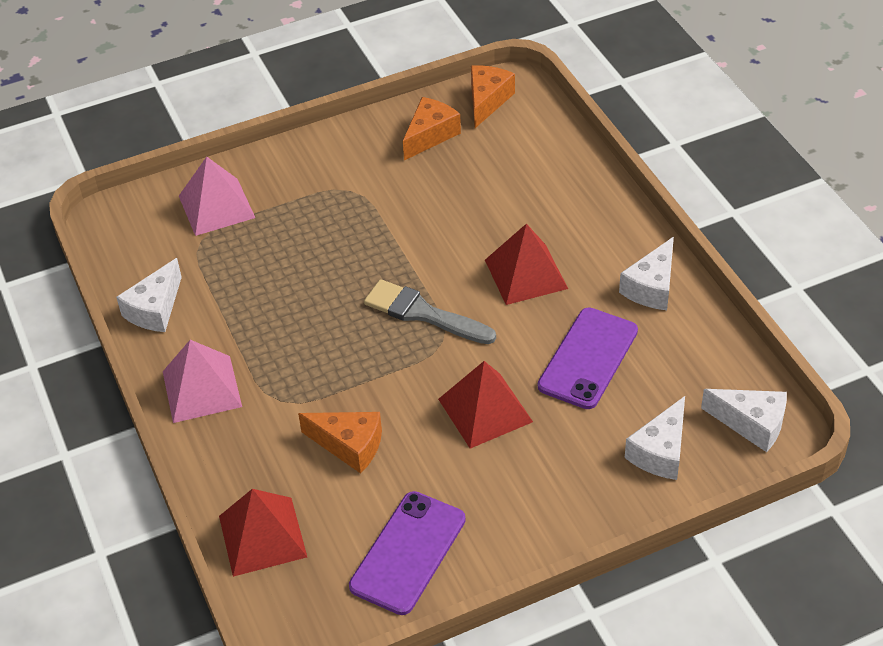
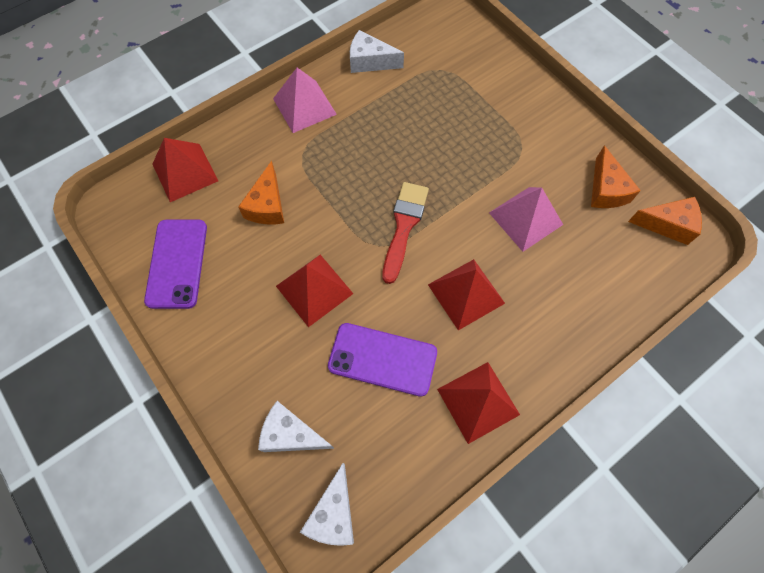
camera: 75 degrees right, 20 degrees up
(216, 206) = (477, 69): pink pyramid -> pink pyramid (525, 218)
(408, 552) = (177, 263): purple phone -> purple phone turned 75 degrees clockwise
(423, 313) = (404, 226): grey brush -> red brush
(430, 135) = (606, 190): orange cheese -> orange cheese turned 60 degrees clockwise
(651, 287) = (478, 401): white cheese -> red pyramid

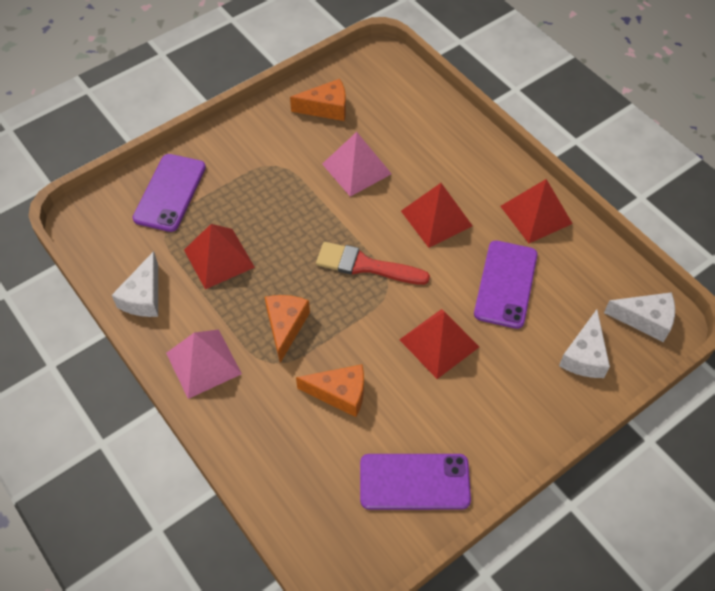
camera: 90 degrees left, 10 degrees down
(185, 172) = (291, 489): red pyramid -> red pyramid (218, 258)
(480, 69) = (170, 193): none -> purple phone
(667, 224) = (363, 72): orange cheese -> orange cheese (285, 326)

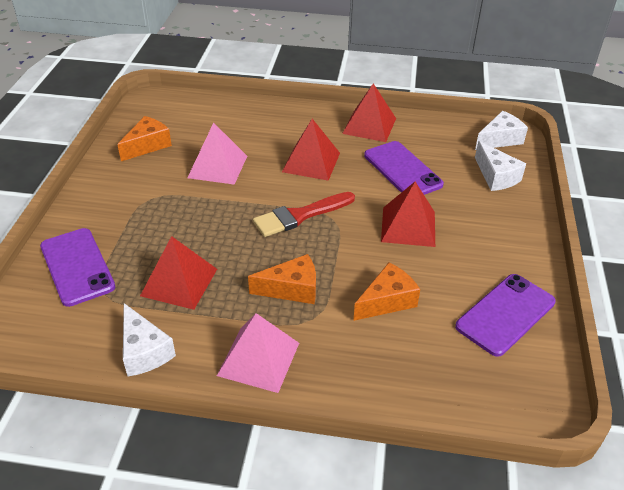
camera: 45 degrees left, 15 degrees down
(285, 326) = (292, 289): orange cheese -> orange cheese turned 120 degrees clockwise

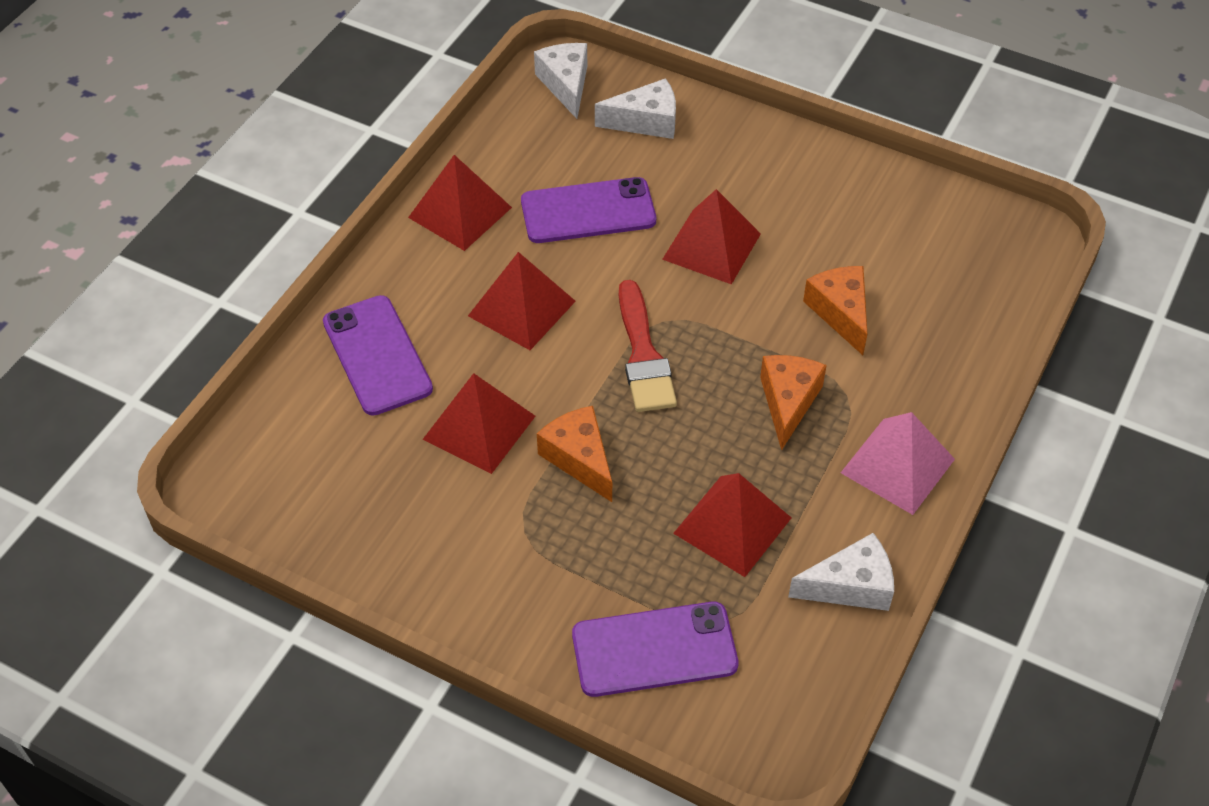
camera: 70 degrees left, 10 degrees up
(147, 145) = (372, 514): orange cheese -> orange cheese (579, 459)
(217, 166) = (479, 427): pink pyramid -> red pyramid
(505, 314) = (895, 213): purple phone -> purple phone (377, 355)

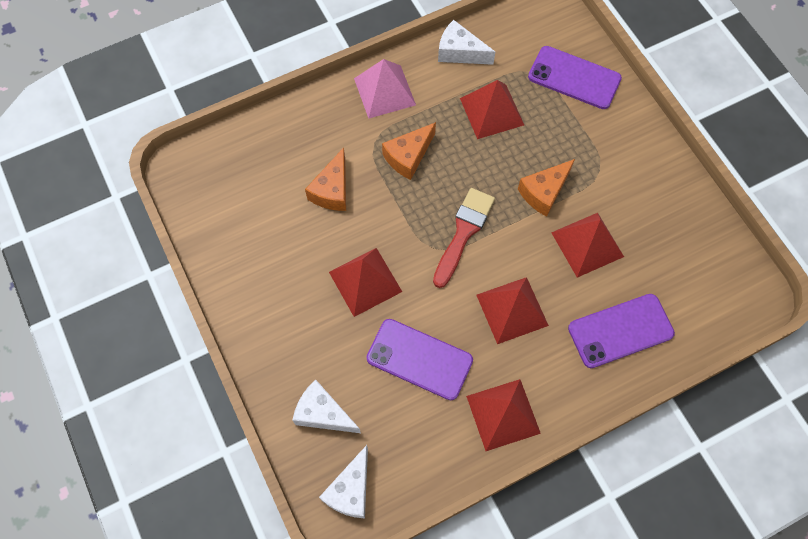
camera: 145 degrees left, 15 degrees up
(377, 355) = (620, 331): purple phone -> purple phone turned 60 degrees clockwise
(579, 459) = (544, 192): orange cheese -> orange cheese turned 45 degrees clockwise

